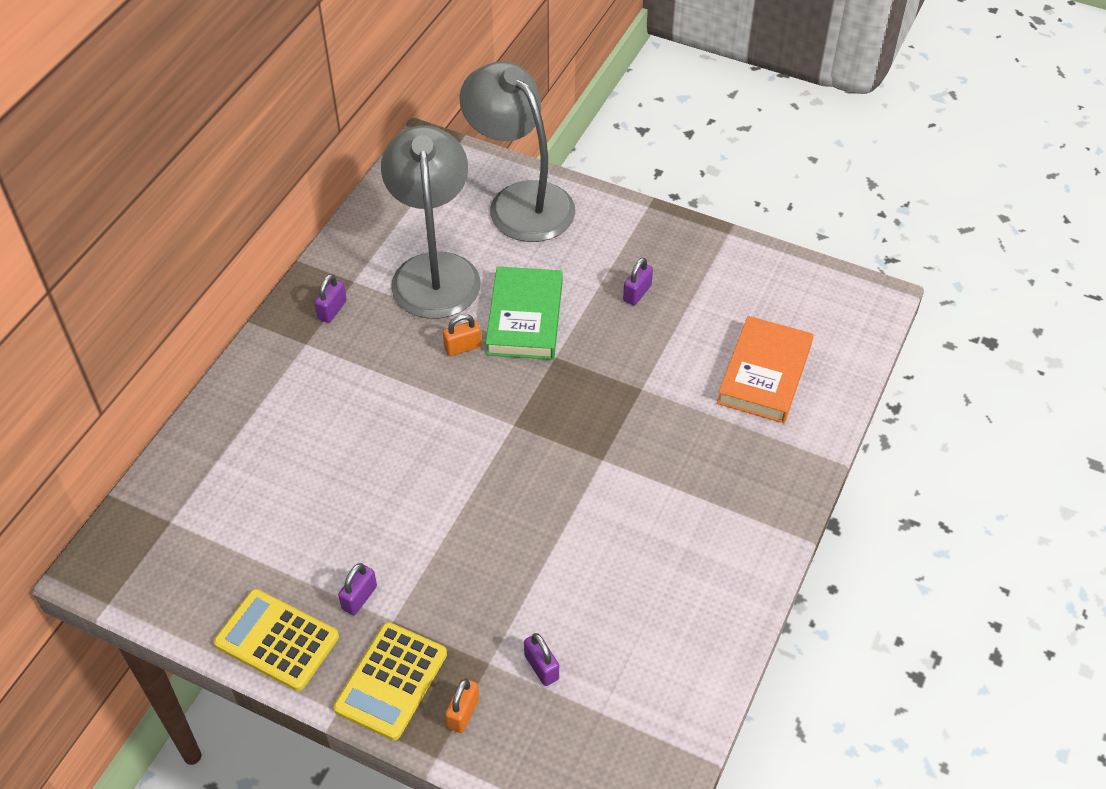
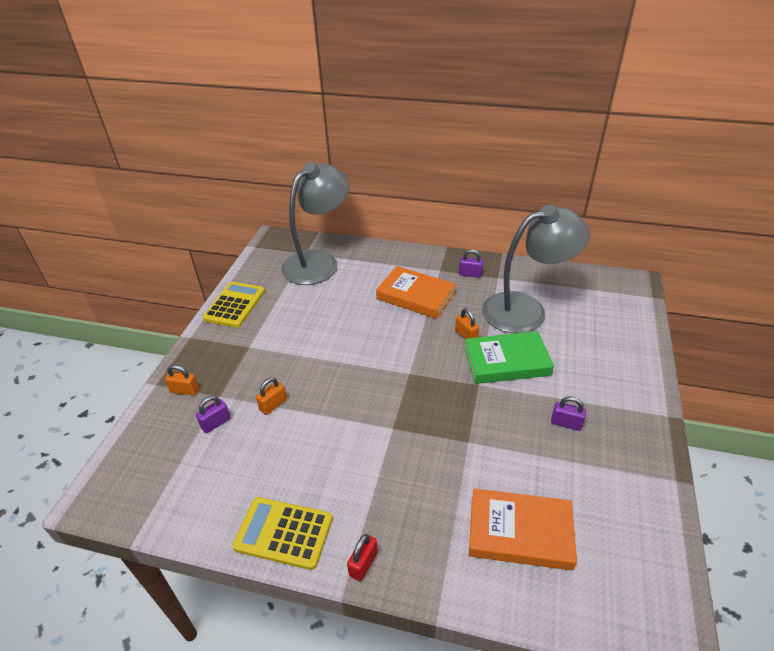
camera: 80 degrees right, 10 degrees down
(356, 386) = (416, 296): none -> orange book
(359, 597) = (264, 330): purple padlock -> none
(391, 681) = (208, 354): yellow calculator -> yellow calculator (284, 533)
(520, 201) = (618, 338): grey lamp -> grey lamp (318, 262)
(526, 592) = (273, 405): none -> orange padlock
(779, 517) = (363, 564): none -> red padlock

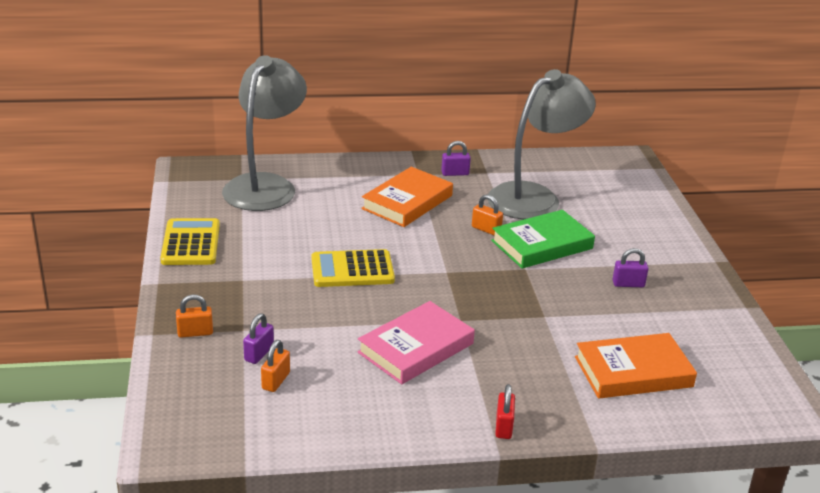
camera: 25 degrees left, 10 degrees down
(273, 405) = (314, 325): orange padlock -> orange padlock (276, 381)
(284, 533) = (407, 423): yellow calculator -> yellow calculator (352, 270)
(338, 449) = (415, 348): none -> pink book
(416, 296) = (407, 202): orange book -> orange book turned 60 degrees counterclockwise

